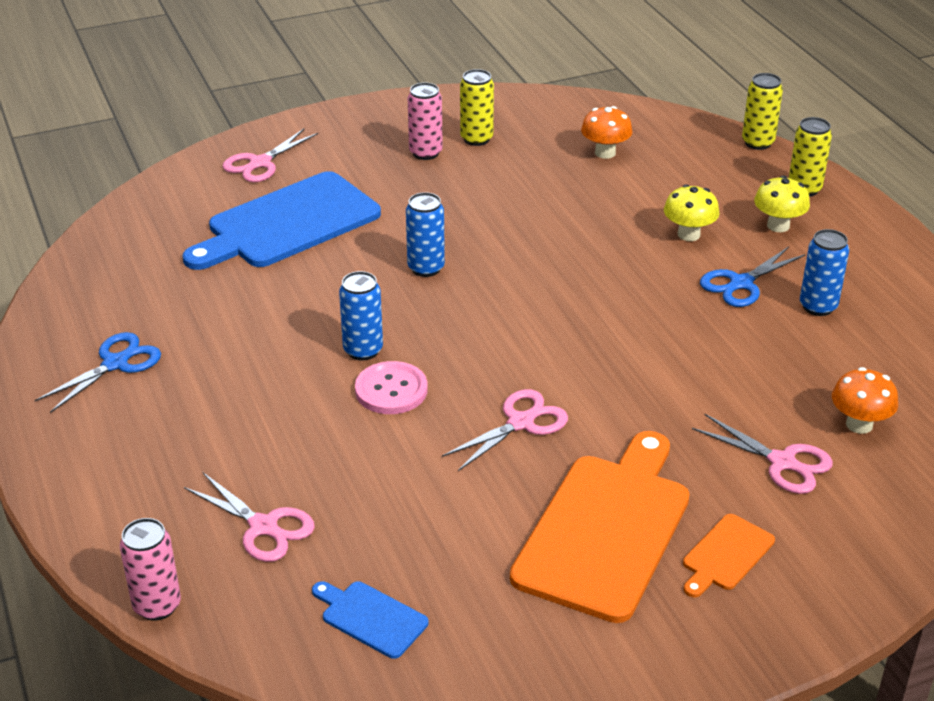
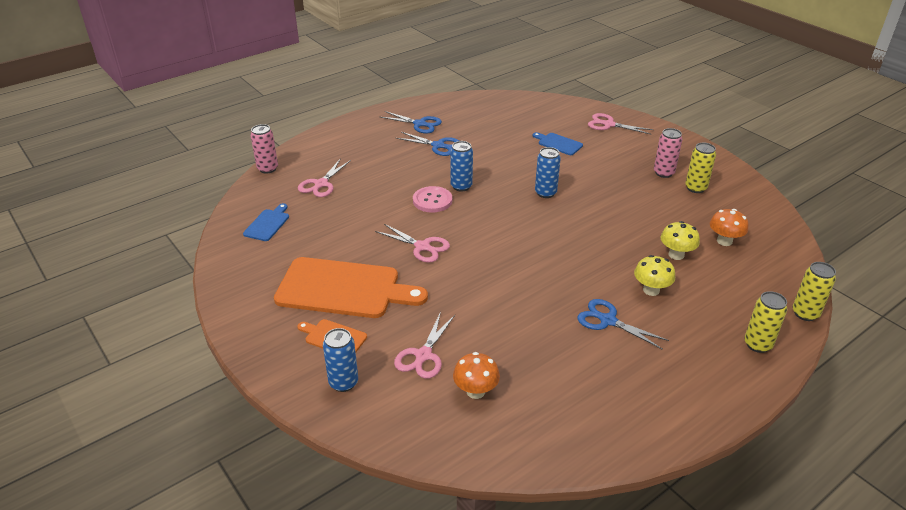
camera: 75 degrees right, 0 degrees up
(212, 354) = (438, 145): none -> blue scissors
(288, 223) = (558, 143): blue cutting board -> blue cutting board, size x0.45
(778, 226) = (694, 333): yellow mushroom -> yellow mushroom (676, 255)
(818, 306) = (603, 362): blue can -> blue can (343, 383)

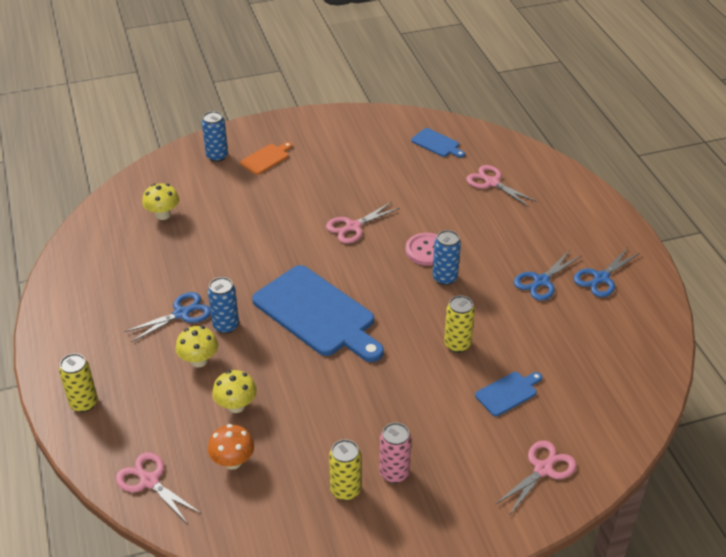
camera: 110 degrees right, 5 degrees up
(267, 169) = (536, 153): pink can -> none
(344, 289) = (320, 172): orange cutting board -> none
(423, 355) = (217, 198): pink scissors -> pink scissors (149, 481)
(475, 391) = (163, 215): orange mushroom -> yellow mushroom
(545, 193) = (401, 341): blue can -> blue can (226, 326)
(547, 239) = (317, 314): none -> blue cutting board
(805, 313) = (90, 466): yellow can -> yellow can (457, 344)

